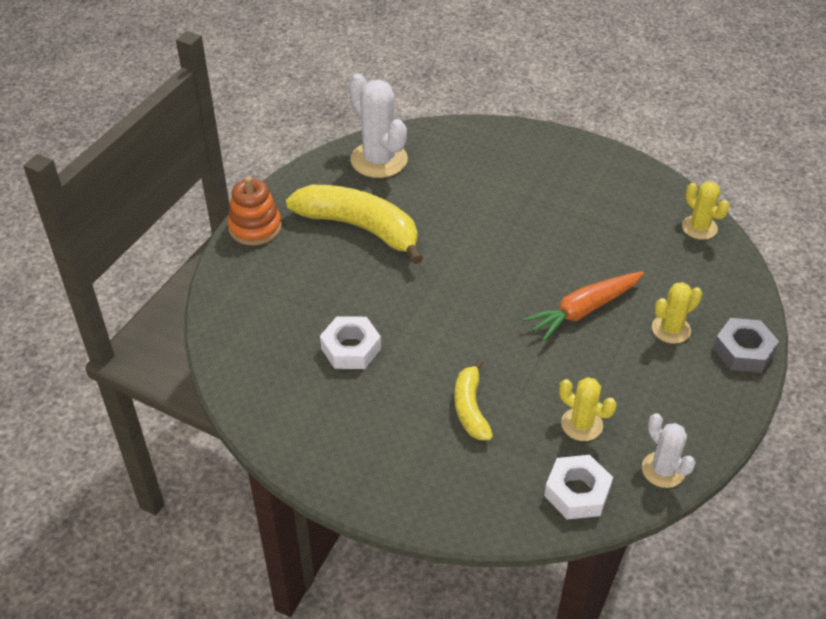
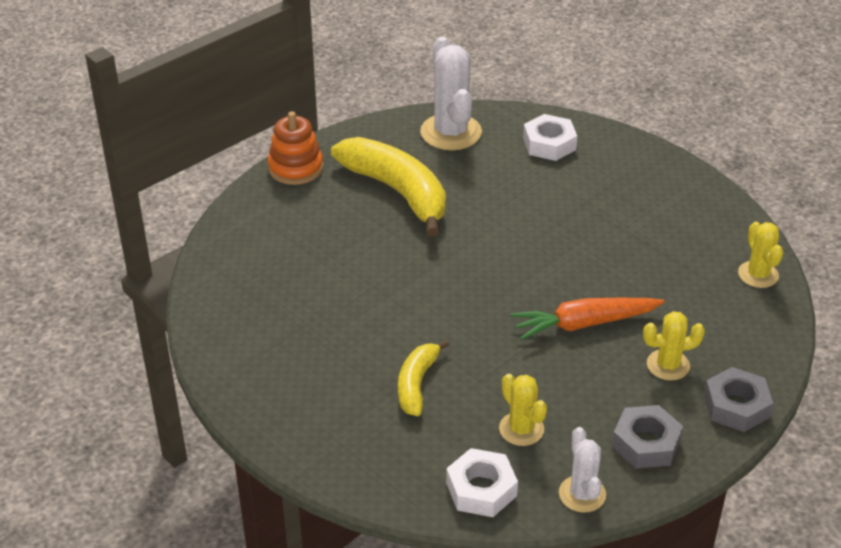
camera: 20 degrees right, 5 degrees down
(351, 348) = (329, 300): white nut -> white nut (549, 144)
(690, 406) = (646, 443): none -> grey nut

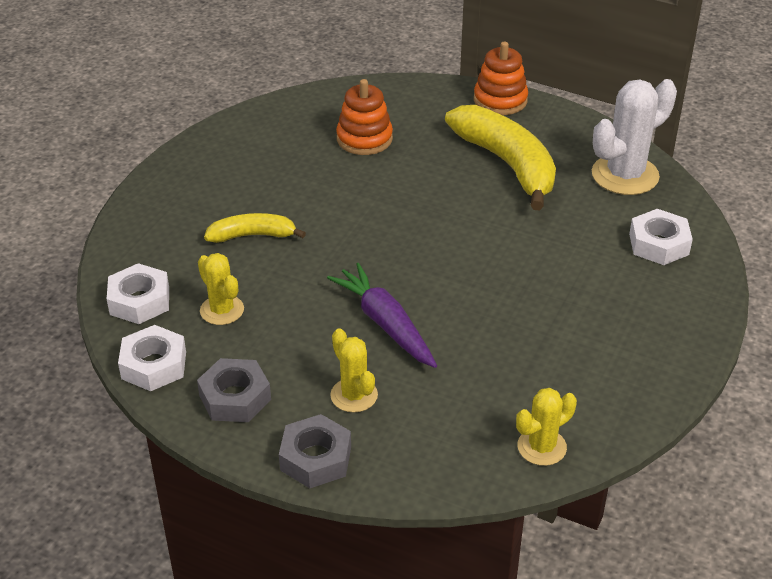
camera: 70 degrees right, 0 degrees up
(302, 270) = (364, 139): none -> orange stacking toy
(397, 192) = (507, 164): yellow banana -> yellow banana turned 60 degrees counterclockwise
(521, 429) = (222, 310): yellow cactus -> yellow cactus turned 75 degrees counterclockwise
(582, 494) = (154, 365): white cactus -> white nut
(584, 324) = (385, 324): orange carrot -> purple carrot

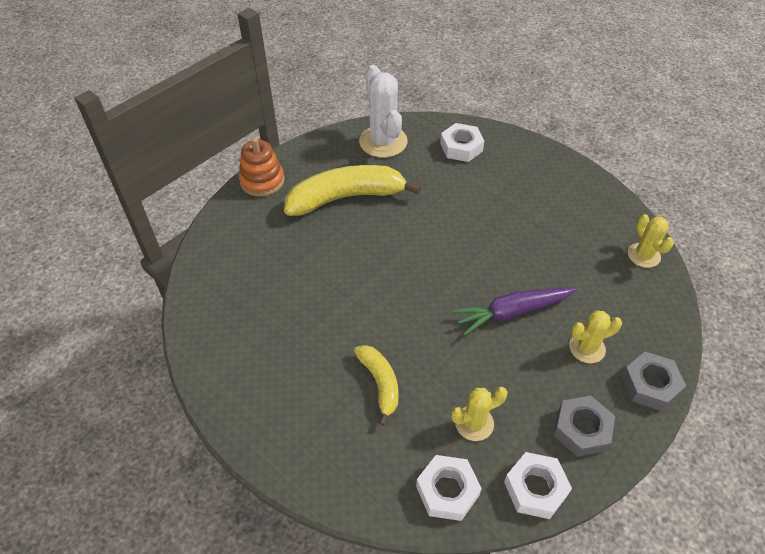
camera: 75 degrees left, 10 degrees up
(252, 235) = (380, 383): yellow banana -> yellow banana turned 150 degrees clockwise
(364, 139) = (274, 277): orange stacking toy -> none

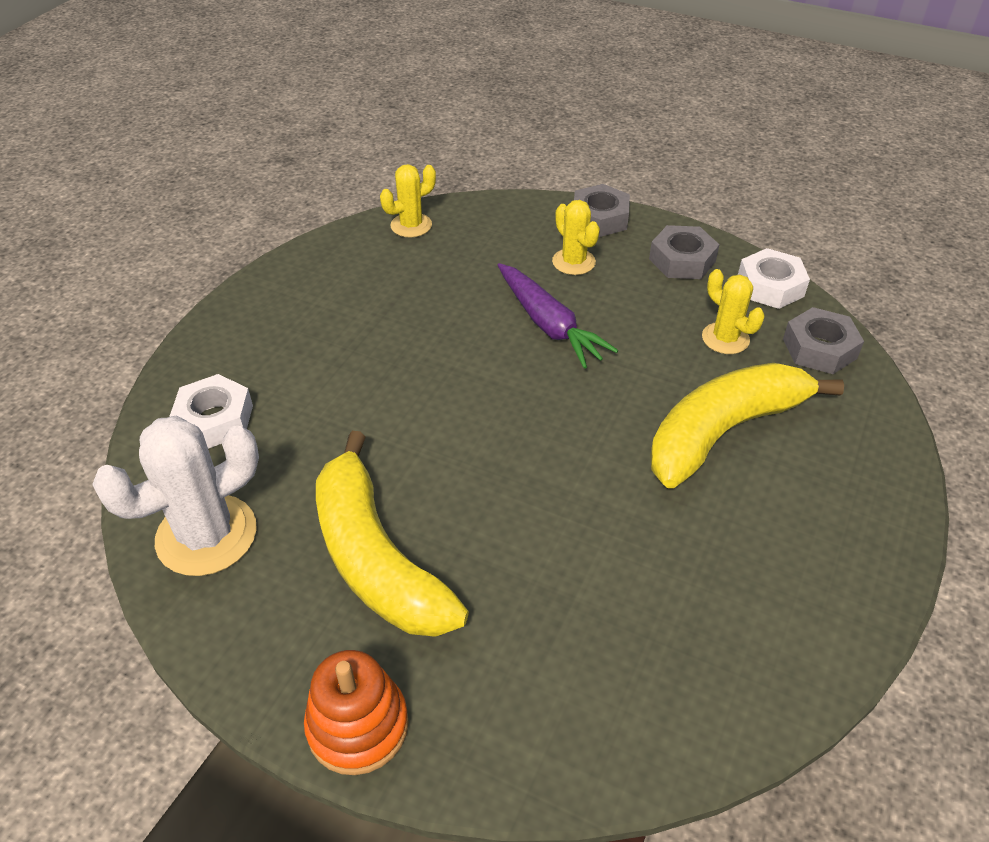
camera: 105 degrees left, 5 degrees down
(380, 383) = (723, 431): yellow banana -> yellow banana, size x1.85
(447, 491) = (819, 348): white nut -> grey nut

